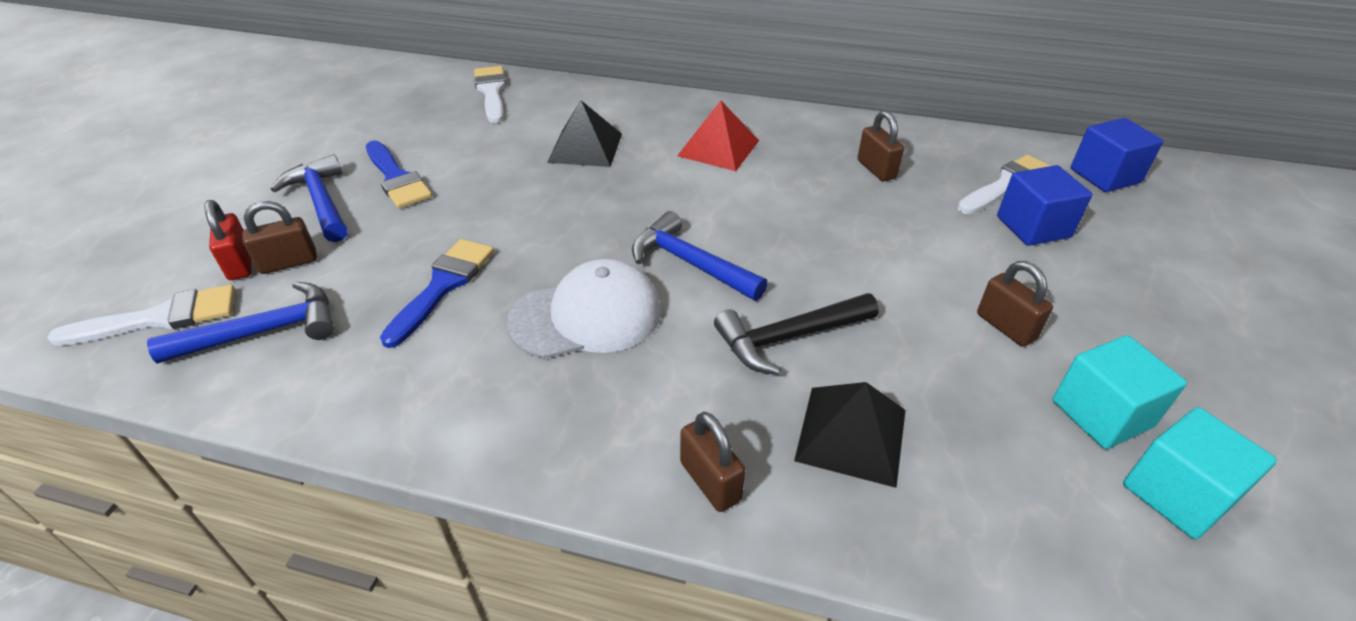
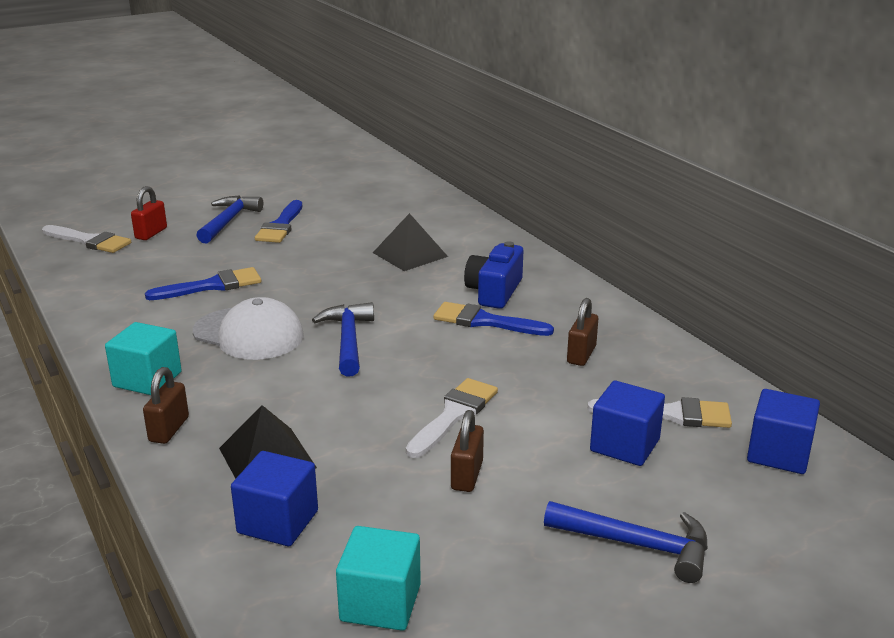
camera: 45 degrees right, 15 degrees down
(264, 332) = (113, 266): blue hammer -> blue hammer (636, 545)
(288, 262) = (169, 242): brown padlock -> none
(491, 92) = (415, 200): white brush -> white brush (454, 415)
(718, 148) = (494, 291): red pyramid -> blue camera
(762, 179) = (485, 321): none -> blue brush
(789, 337) = (327, 402): black hammer -> none
(982, 492) = (278, 522): none -> blue cube
(1101, 414) = (425, 546): turquoise cube -> turquoise cube (147, 379)

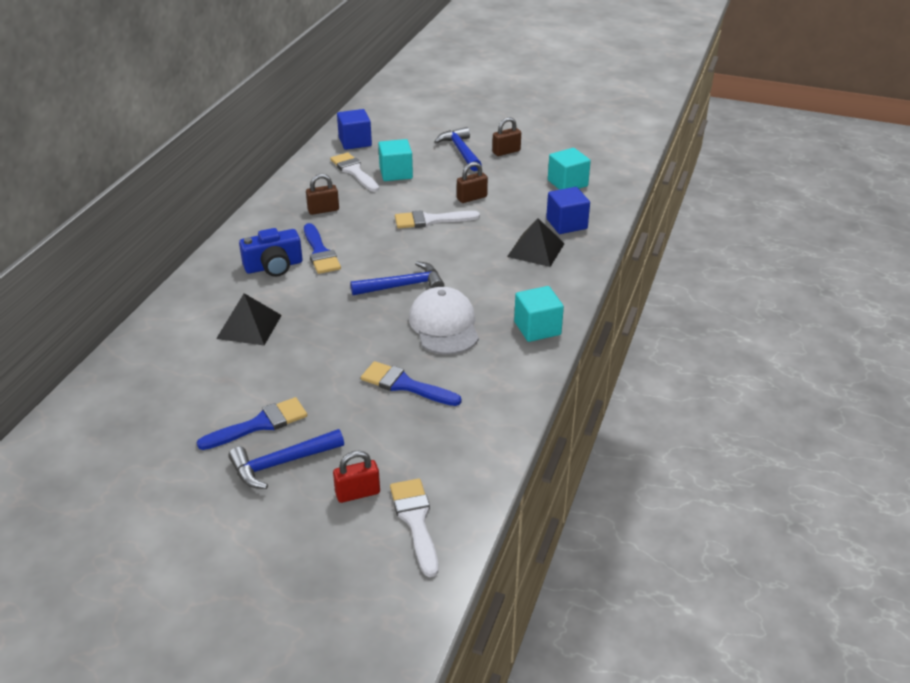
camera: 130 degrees left, 10 degrees up
(169, 429) = (561, 290): brown padlock -> brown padlock (506, 152)
(348, 340) = (403, 286): blue hammer -> blue hammer turned 150 degrees counterclockwise
(624, 445) = (396, 173): blue cube -> turquoise cube

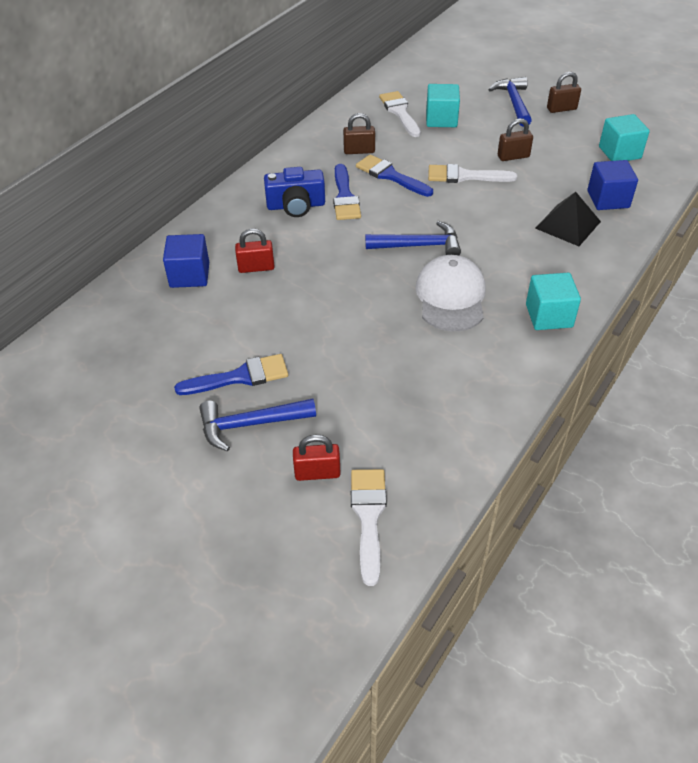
camera: 15 degrees right, 10 degrees up
(249, 326) = (256, 267): black pyramid -> red padlock
(355, 142) = (408, 80): blue cube -> blue cube (189, 275)
(405, 385) = (394, 358): blue brush -> blue brush (390, 176)

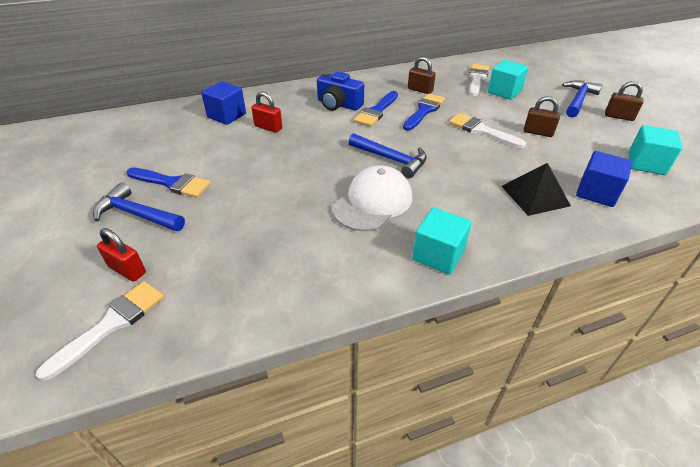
camera: 35 degrees right, 5 degrees down
(390, 176) = (424, 111): blue brush -> blue brush turned 45 degrees clockwise

